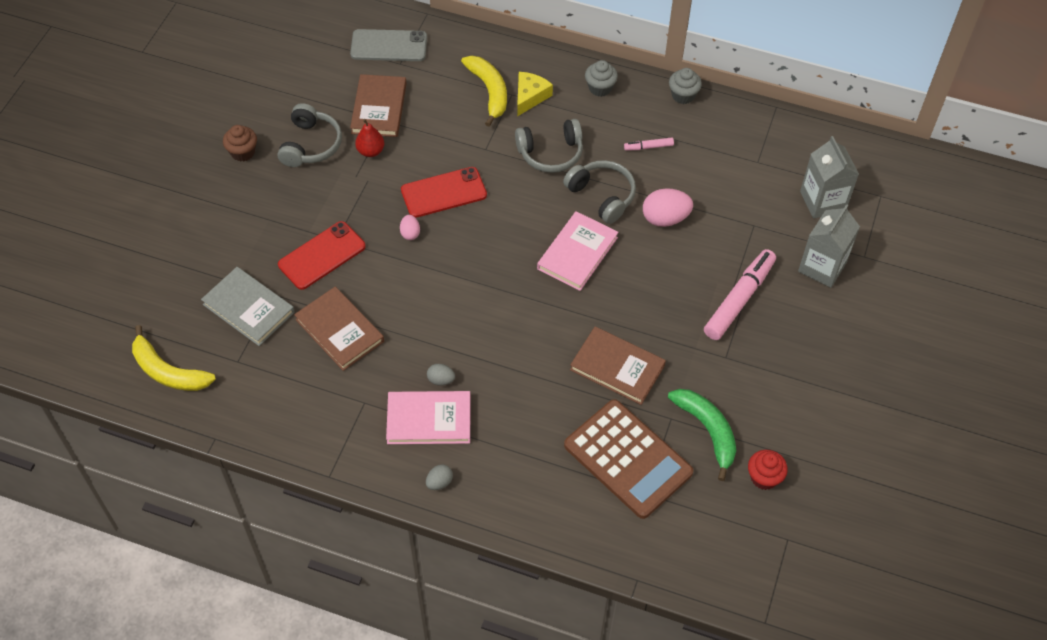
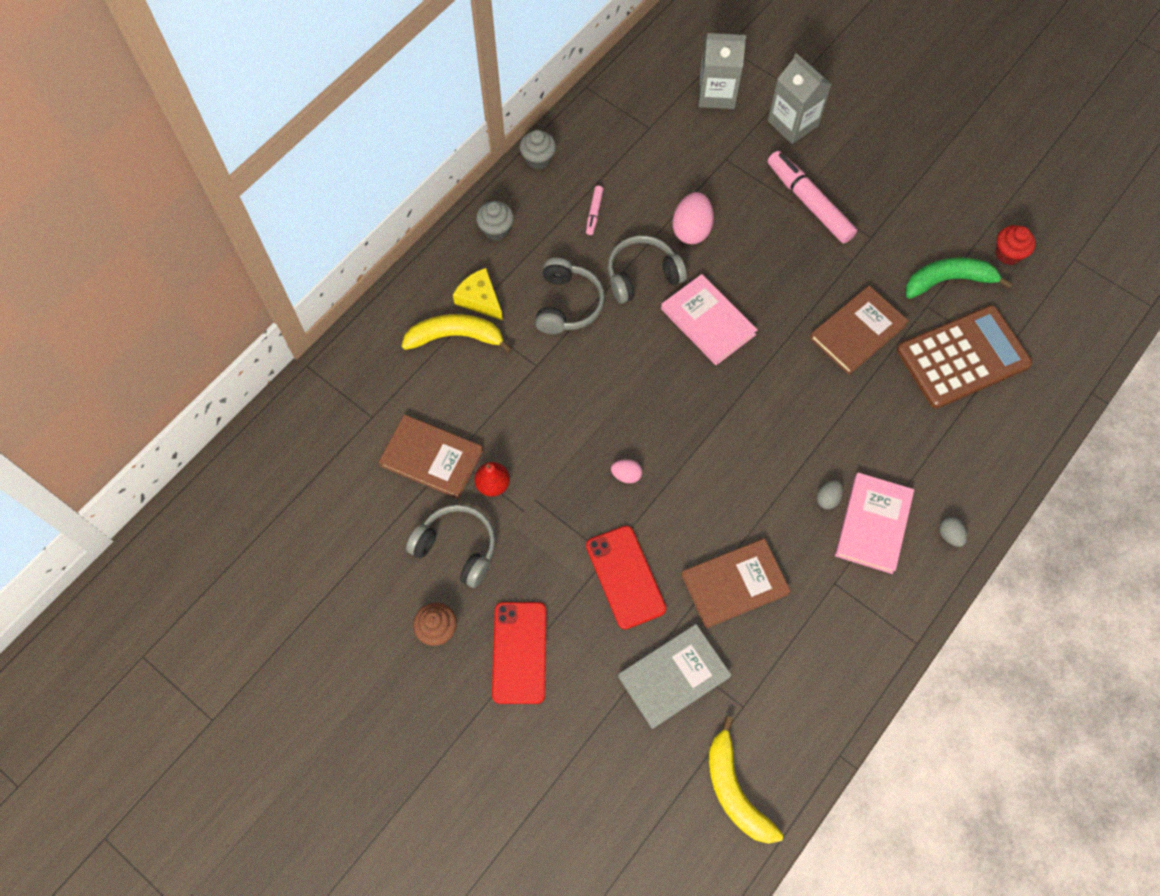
camera: 70 degrees left, 10 degrees up
(168, 371) = (735, 790): yellow banana -> yellow banana turned 105 degrees clockwise
(389, 46) = (339, 421): grey phone -> none
(443, 192) = (582, 425): red phone -> red phone (519, 652)

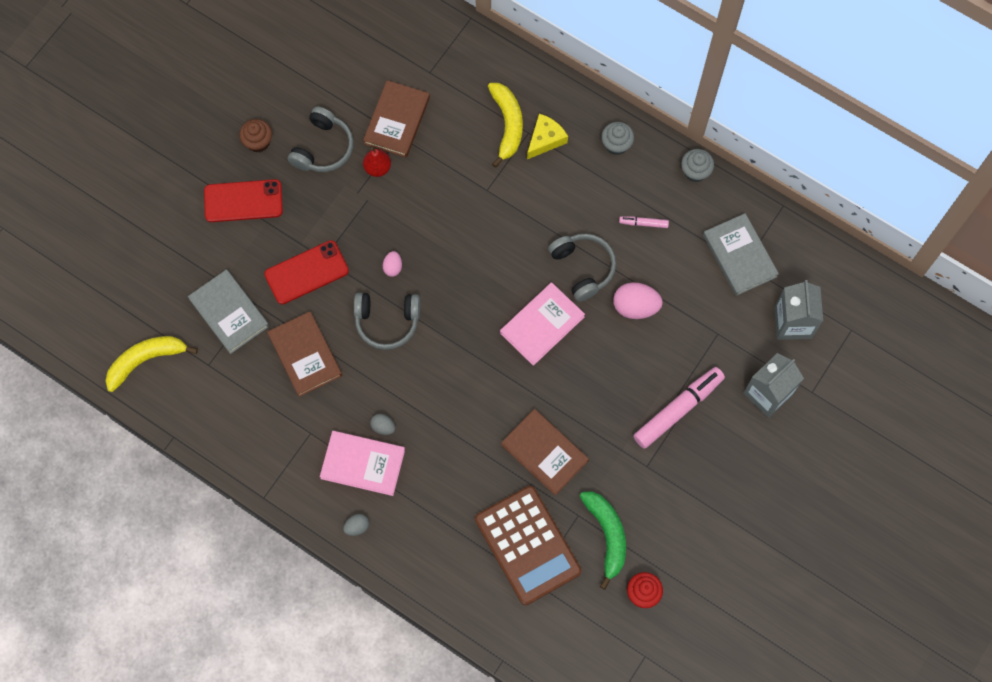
camera: 85 degrees right, 5 degrees up
(567, 304) = (547, 209): grey headphones -> grey headphones (387, 322)
(639, 130) = (739, 256): none -> grey book

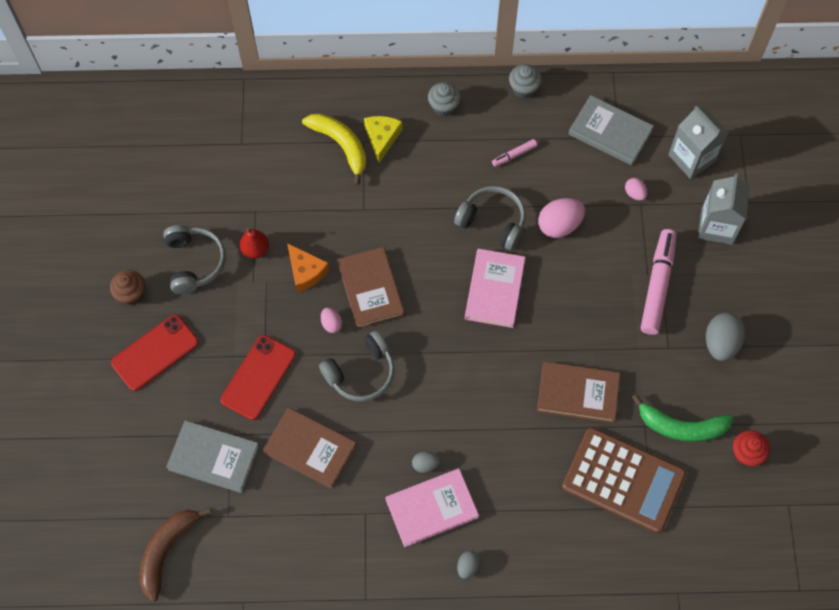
camera: 35 degrees left, 5 degrees down
(146, 360) = (167, 551): yellow banana -> brown banana
(397, 120) = (243, 200): brown book -> brown book (371, 289)
(404, 211) = (306, 271): none -> orange cheese
(607, 535) = (681, 426): green banana -> green banana turned 150 degrees clockwise
(693, 492) = (720, 343): none -> grey egg
(719, 321) = (634, 193): none -> pink egg

